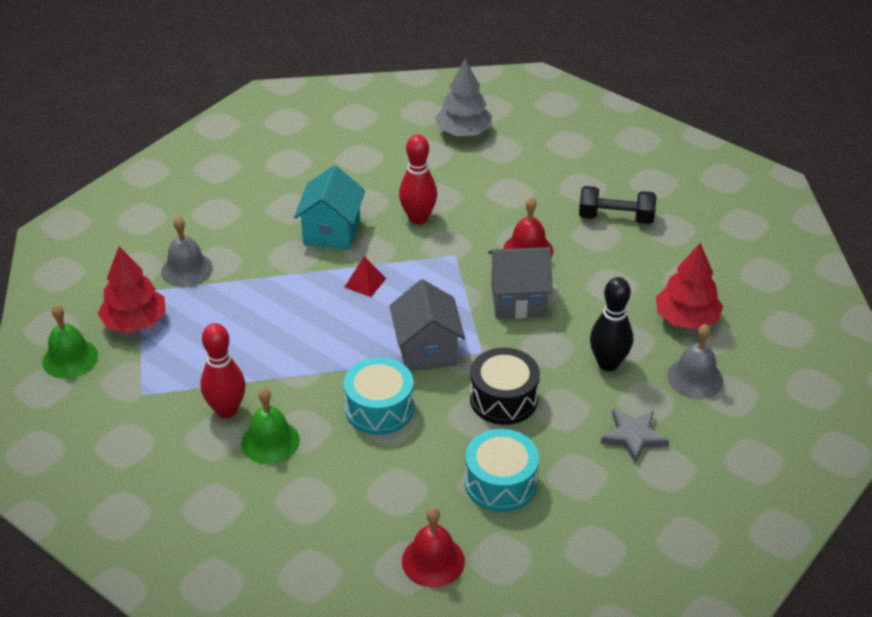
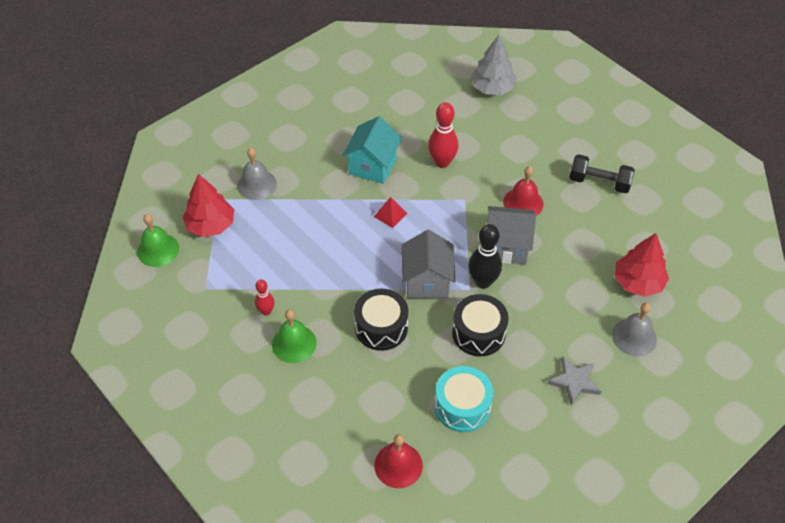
camera: 10 degrees right, 10 degrees up
(227, 410) = (266, 311): red bowling pin -> red bowling pin, size x0.58
(379, 409) = (381, 327): turquoise drum -> black drum
(608, 363) = (567, 314): black bowling pin -> black bowling pin (483, 282)

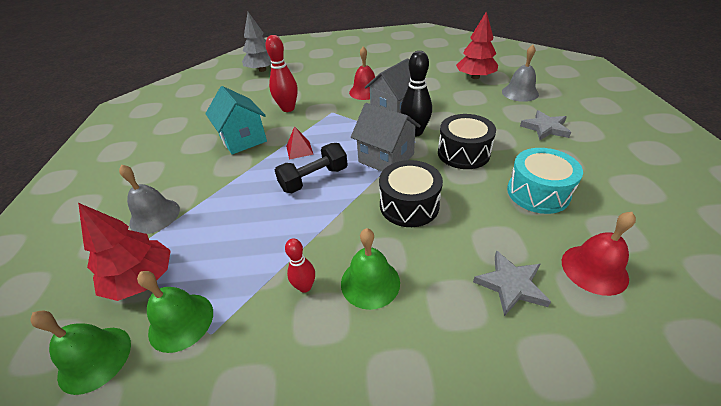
camera: 50 degrees left, 10 degrees down
(202, 268) = (181, 321): none -> green bell
(348, 421) = (511, 285): none -> grey star
(599, 182) = (383, 63): black dumbbell -> black dumbbell (314, 179)

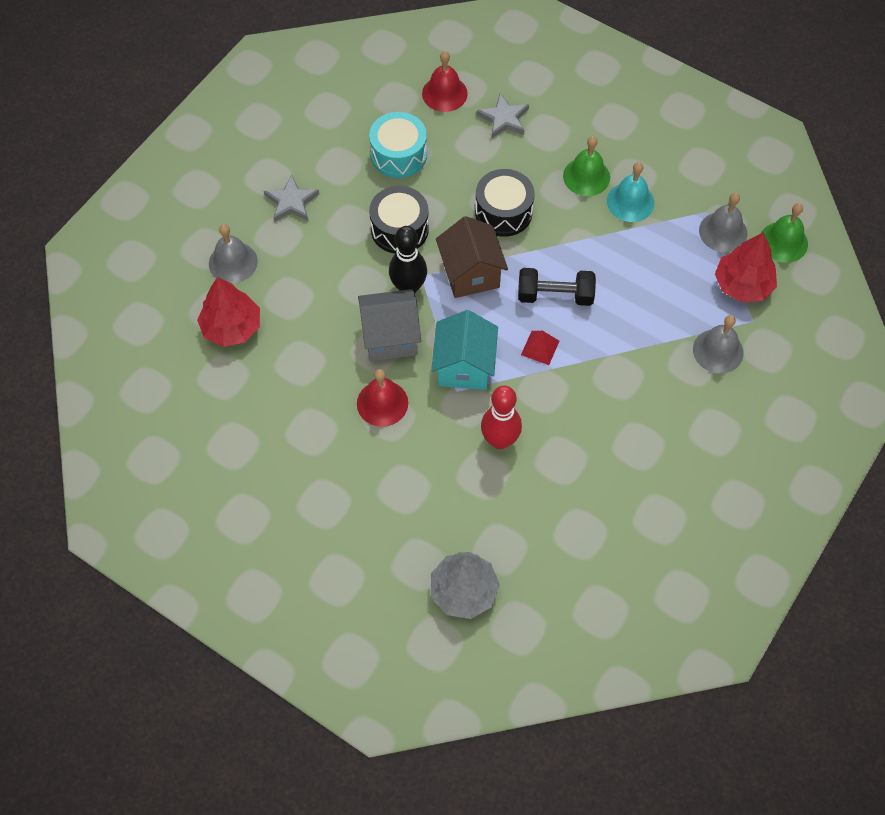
camera: 145 degrees left, 20 degrees up
(181, 321) = (723, 232): green bell -> grey bell
(243, 139) = (586, 413): turquoise house -> turquoise house (464, 367)
(305, 287) = (630, 202): red bowling pin -> turquoise bell
(386, 158) = (470, 273): grey house -> brown house

